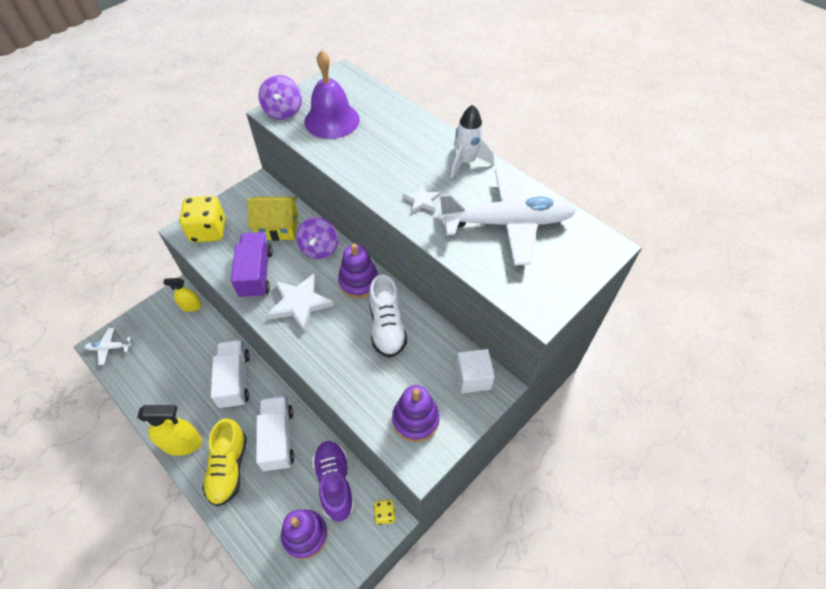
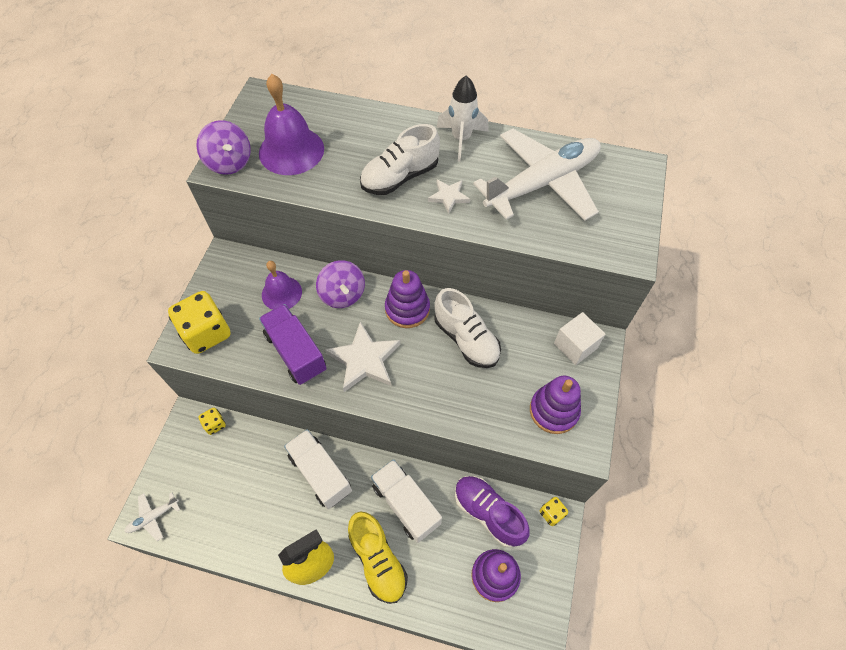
camera: 30 degrees left, 5 degrees up
(191, 306) = (215, 424): yellow spray bottle -> yellow dice
(278, 227) = (281, 293): yellow house -> purple bell
(395, 171) = (400, 177): none -> white shoe

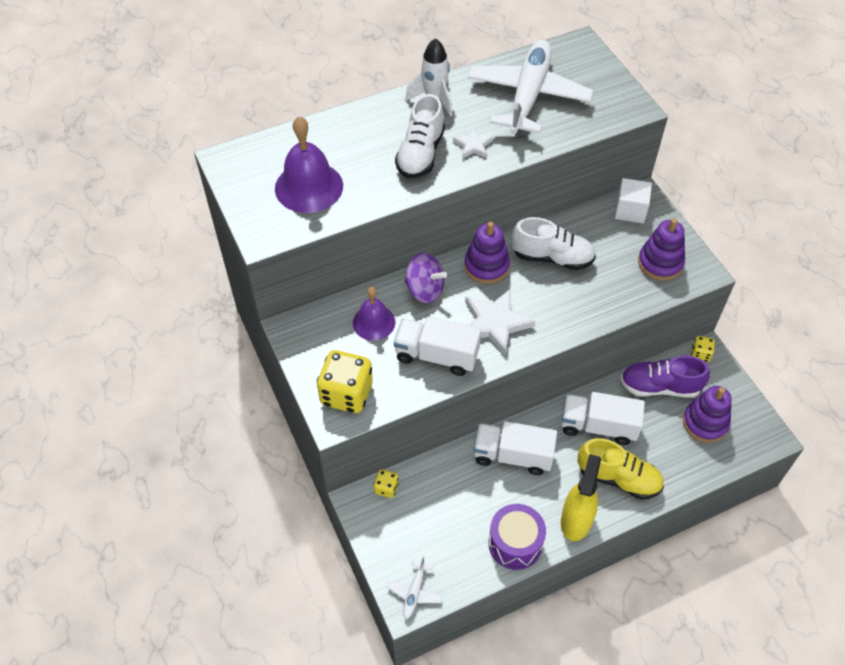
camera: 40 degrees left, 5 degrees down
(229, 162) = (267, 227): purple spinning top -> none
(252, 543) = (515, 543): none -> purple drum
(296, 352) = (437, 355): purple truck -> white truck

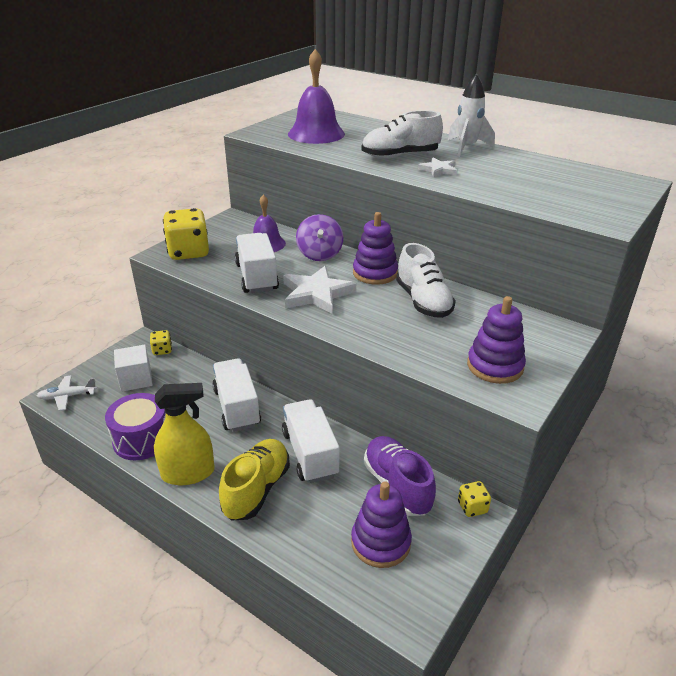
camera: 60 degrees right, 20 degrees down
(528, 95) = (533, 176): white plane -> none
(618, 478) = (257, 489): yellow shoe -> yellow shoe turned 150 degrees counterclockwise
(630, 210) = (539, 329): white cube -> white cube (136, 379)

